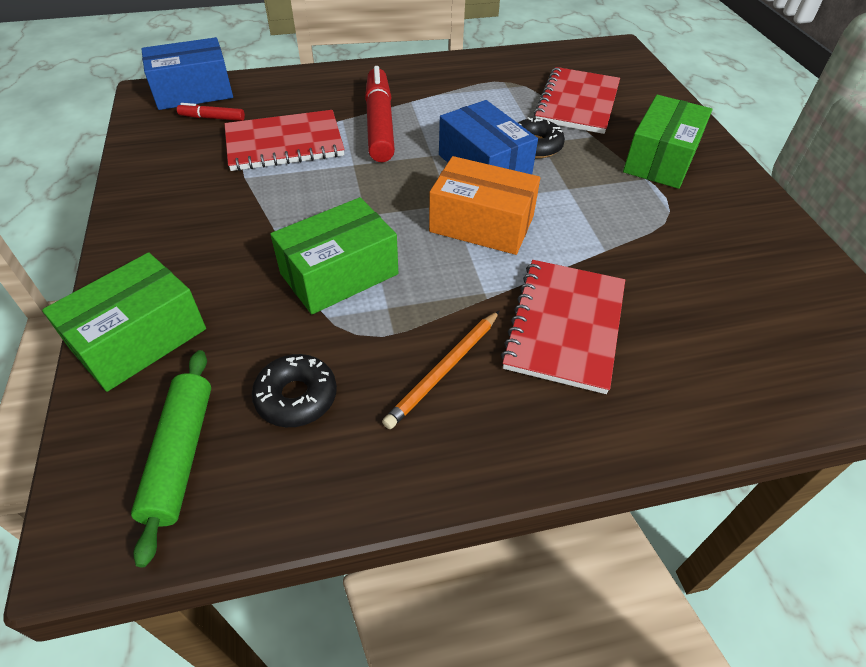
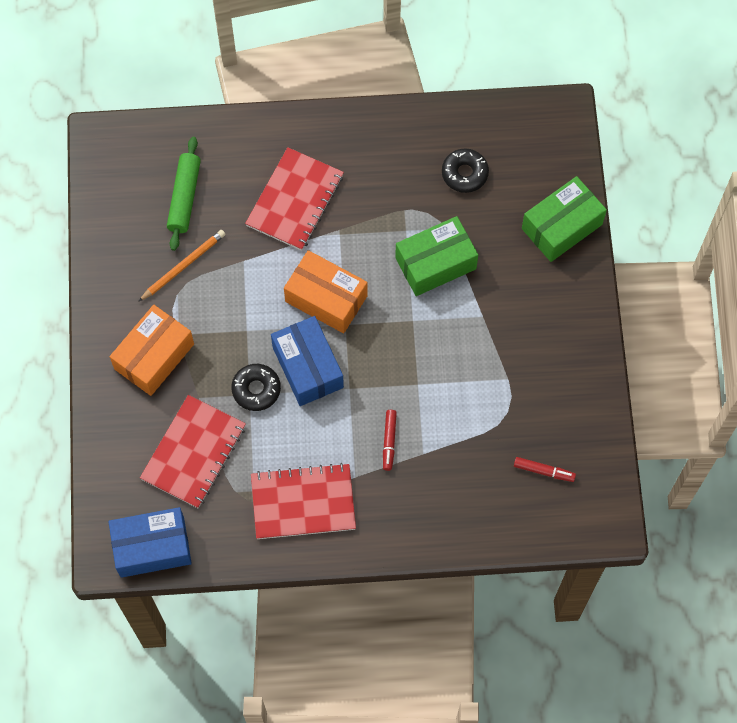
camera: 170 degrees left, 20 degrees up
(180, 455) = (525, 148): green rolling pin -> green rolling pin (185, 197)
(193, 92) = (567, 521): blue box -> blue box (152, 547)
(284, 143) = (476, 422): red notebook -> red notebook (303, 502)
(380, 124) = (389, 441): red marker -> red marker, size x0.47
(444, 370) = (377, 179): orange pencil -> orange pencil (183, 265)
(660, 159) = (154, 356): green box -> orange box

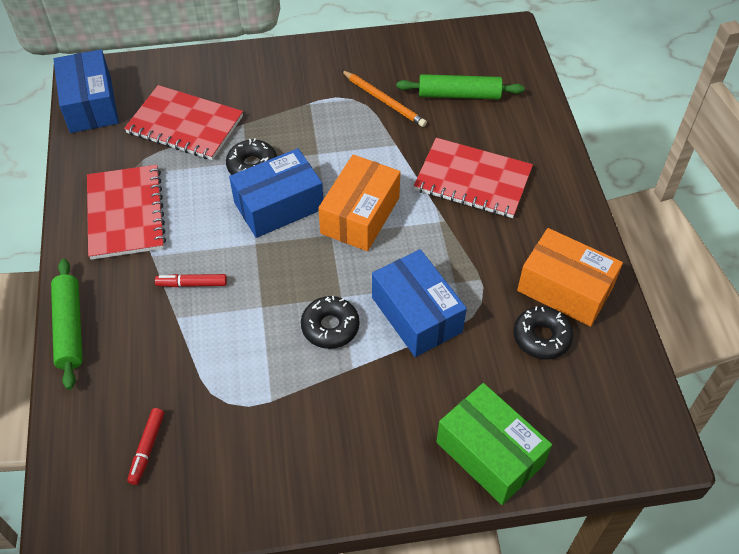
camera: 85 degrees right, 15 degrees down
(154, 356) = (285, 88): orange box -> orange box (565, 289)
(427, 541) = (70, 328): none -> green rolling pin
(435, 263) = (416, 314): green box -> blue box
(442, 331) = (330, 327): none -> black donut

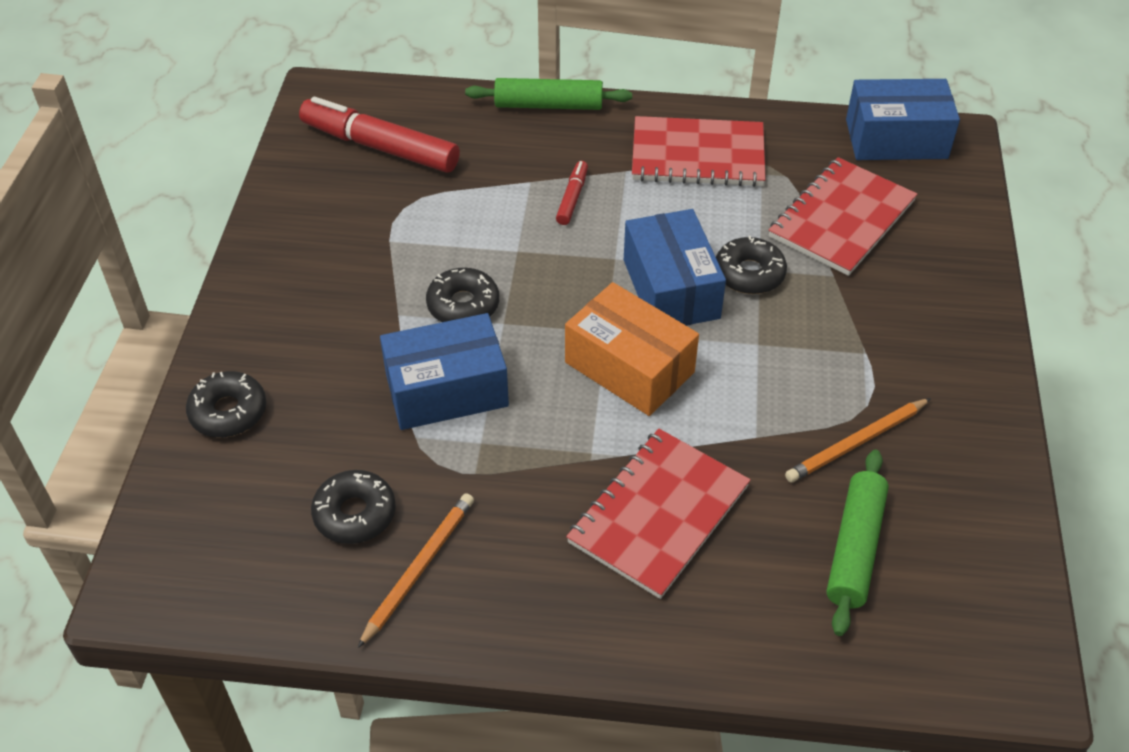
camera: 105 degrees right, 5 degrees down
(147, 448) = (380, 147): red marker -> red marker, size x2.11
(489, 453) = (228, 412): green box -> black donut
(565, 289) = (419, 568): orange box -> orange pencil

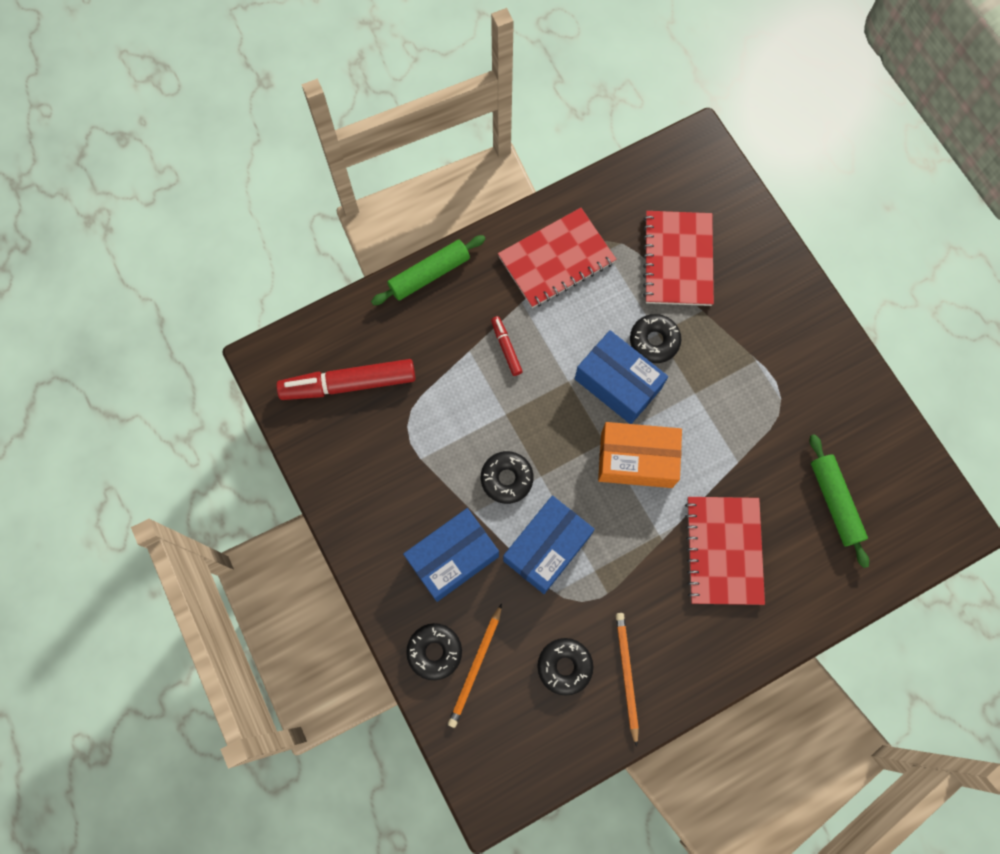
camera: 35 degrees left, 25 degrees up
(856, 443) = (792, 430): orange pencil -> orange pencil (475, 667)
(896, 139) = (666, 167): blue box -> blue box (453, 557)

